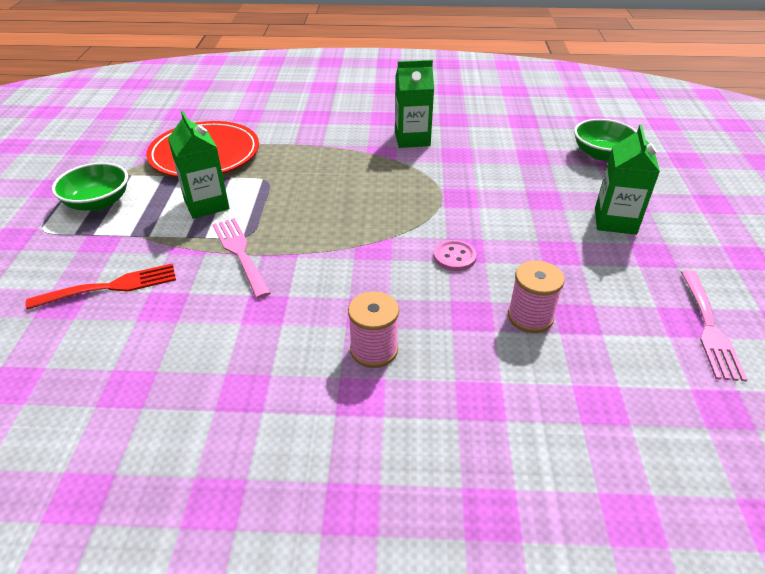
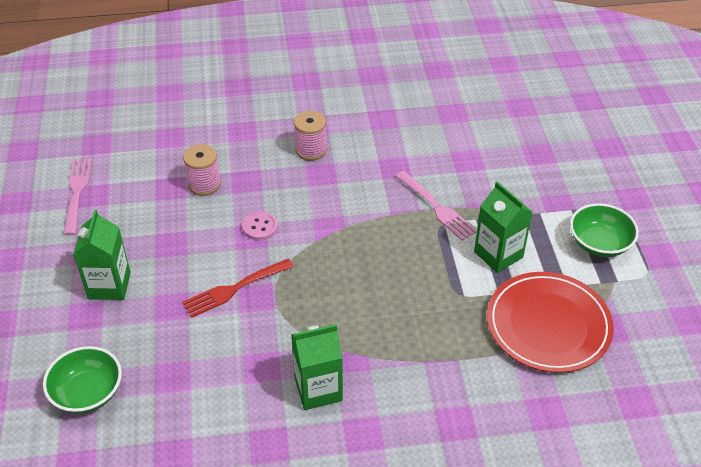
camera: 170 degrees right, 5 degrees up
(111, 287) = (515, 169): red fork -> red fork (234, 289)

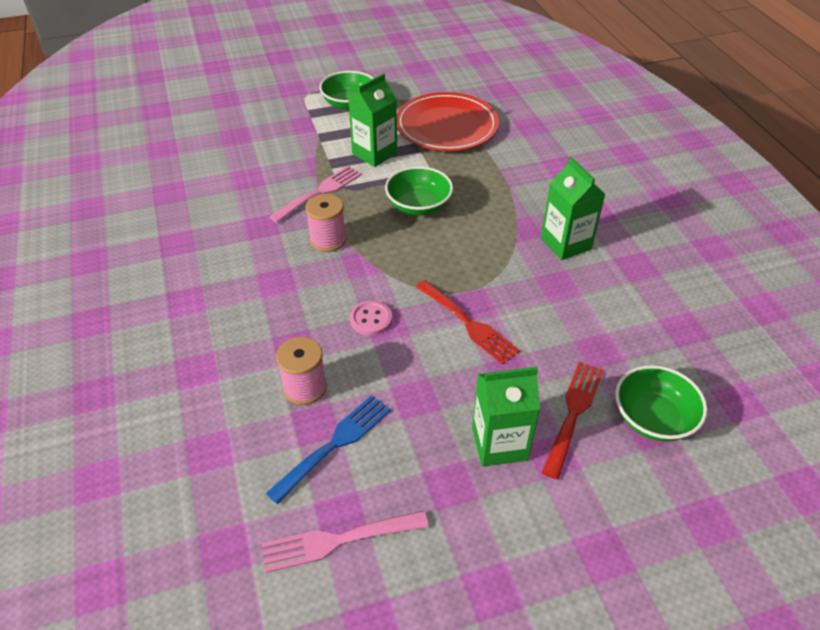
camera: 100 degrees left, 0 degrees up
(116, 338) = (573, 413): none -> red fork
(149, 196) = (335, 444): none -> blue fork
(311, 150) = (234, 296): pink spool -> pink spool (328, 240)
(403, 278) = (418, 206): none -> green bowl

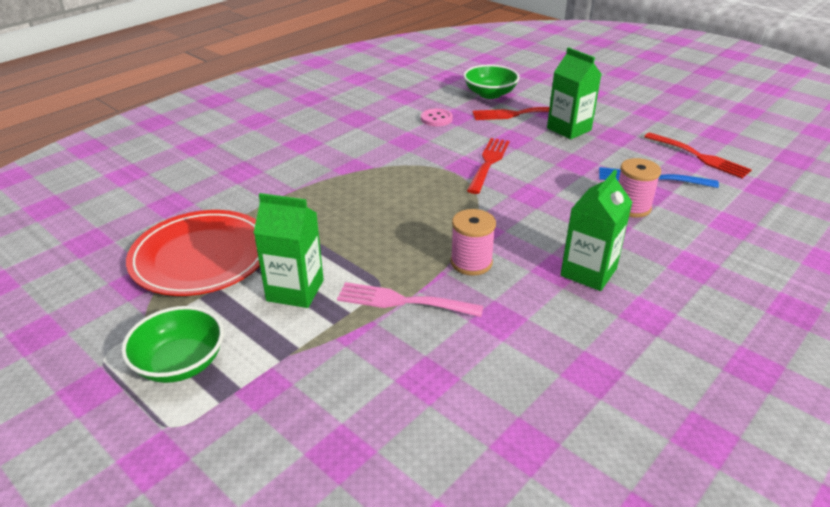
camera: 120 degrees left, 10 degrees down
(337, 541) = (699, 157): pink fork -> red fork
(371, 319) = (535, 203): pink button -> pink button (436, 119)
(418, 206) = (368, 228): green bowl -> none
(566, 244) = (356, 147): green carton -> green carton (588, 272)

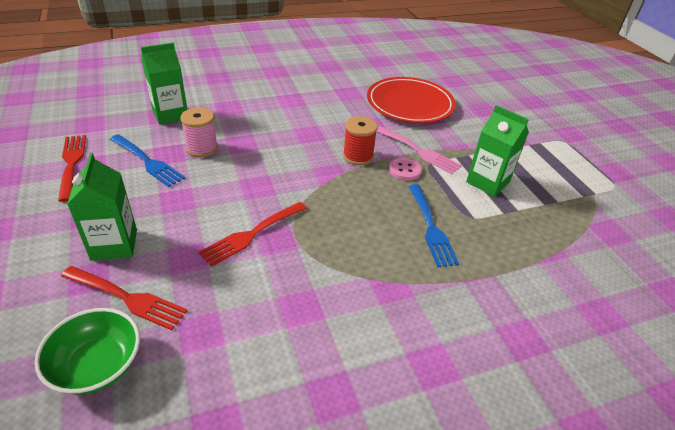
camera: 155 degrees left, 5 degrees up
(180, 363) = (564, 167): green bowl -> none
(201, 257) = (560, 235): red plate -> red plate (410, 104)
(342, 217) = (431, 228): none -> blue fork
(436, 119) = (230, 337): pink button -> pink button (404, 170)
(471, 262) = (358, 156): pink spool -> red spool
(588, 272) = (292, 126): green carton -> green carton (170, 114)

